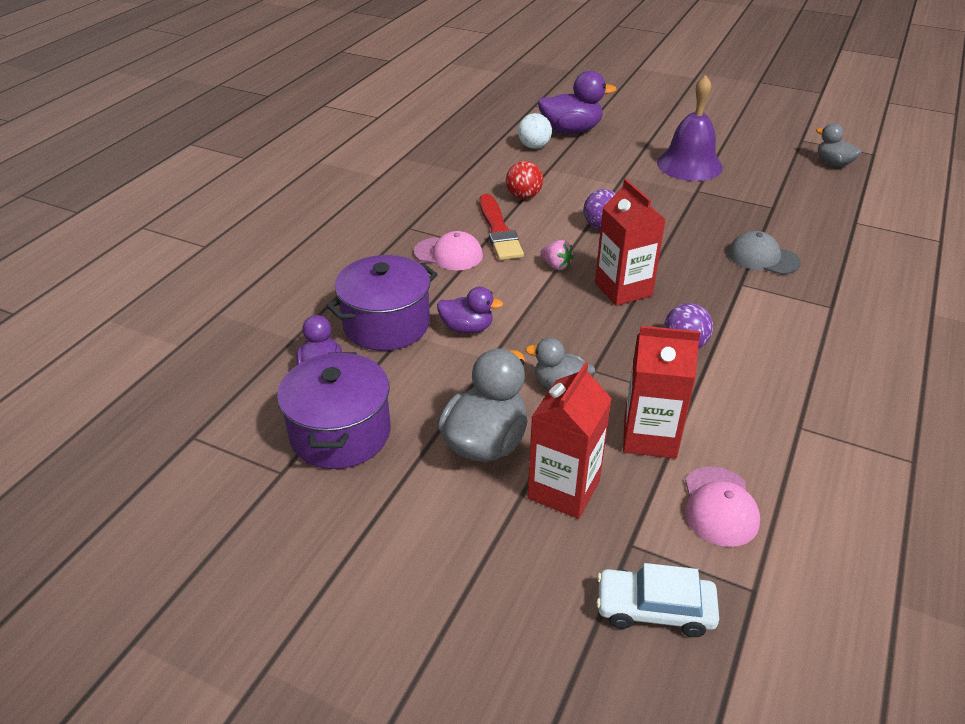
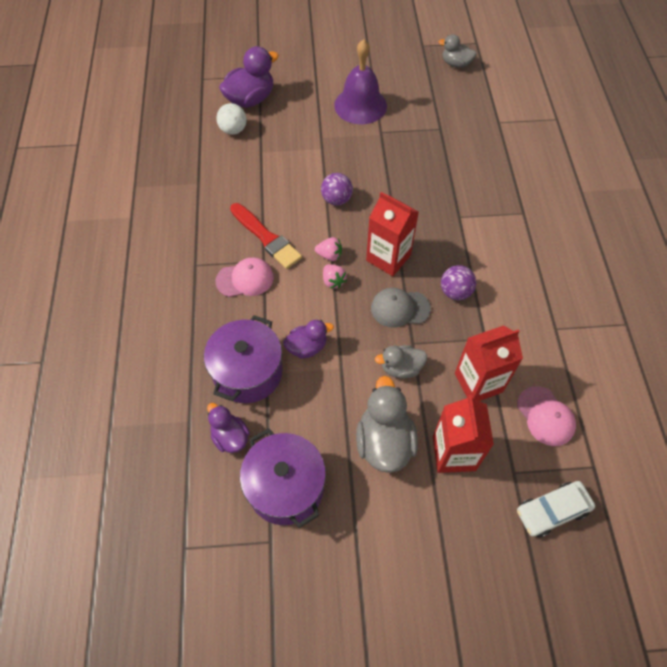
camera: 30 degrees left, 20 degrees up
(523, 196) = (261, 191): red ball -> none
(542, 287) = (333, 281): none -> pink strawberry
(763, 258) = (460, 184): grey cap -> grey cap (400, 308)

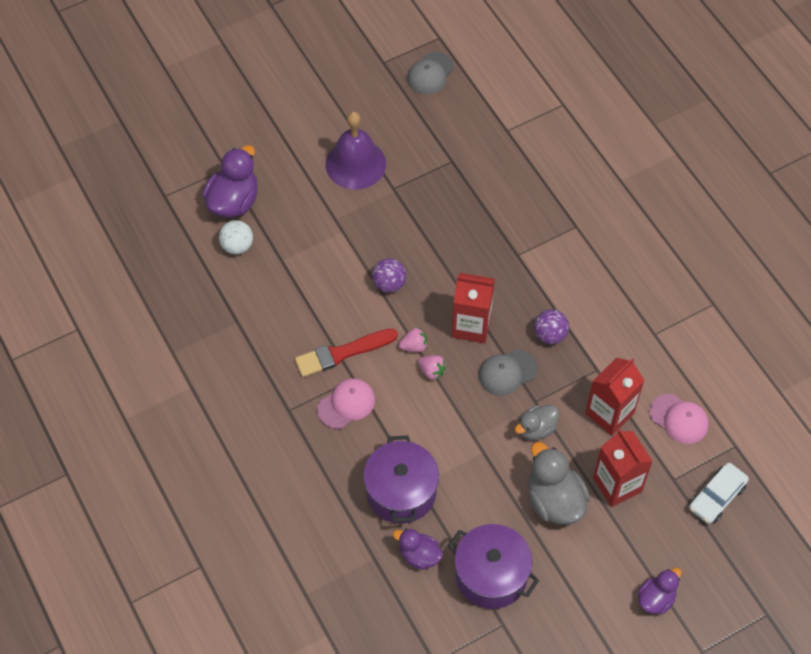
camera: 25 degrees left, 0 degrees up
(266, 238) = (342, 353): red brush -> red brush turned 135 degrees clockwise
(307, 347) = (442, 445): purple duck -> purple duck (656, 599)
(455, 64) = (430, 73): grey duck -> grey cap

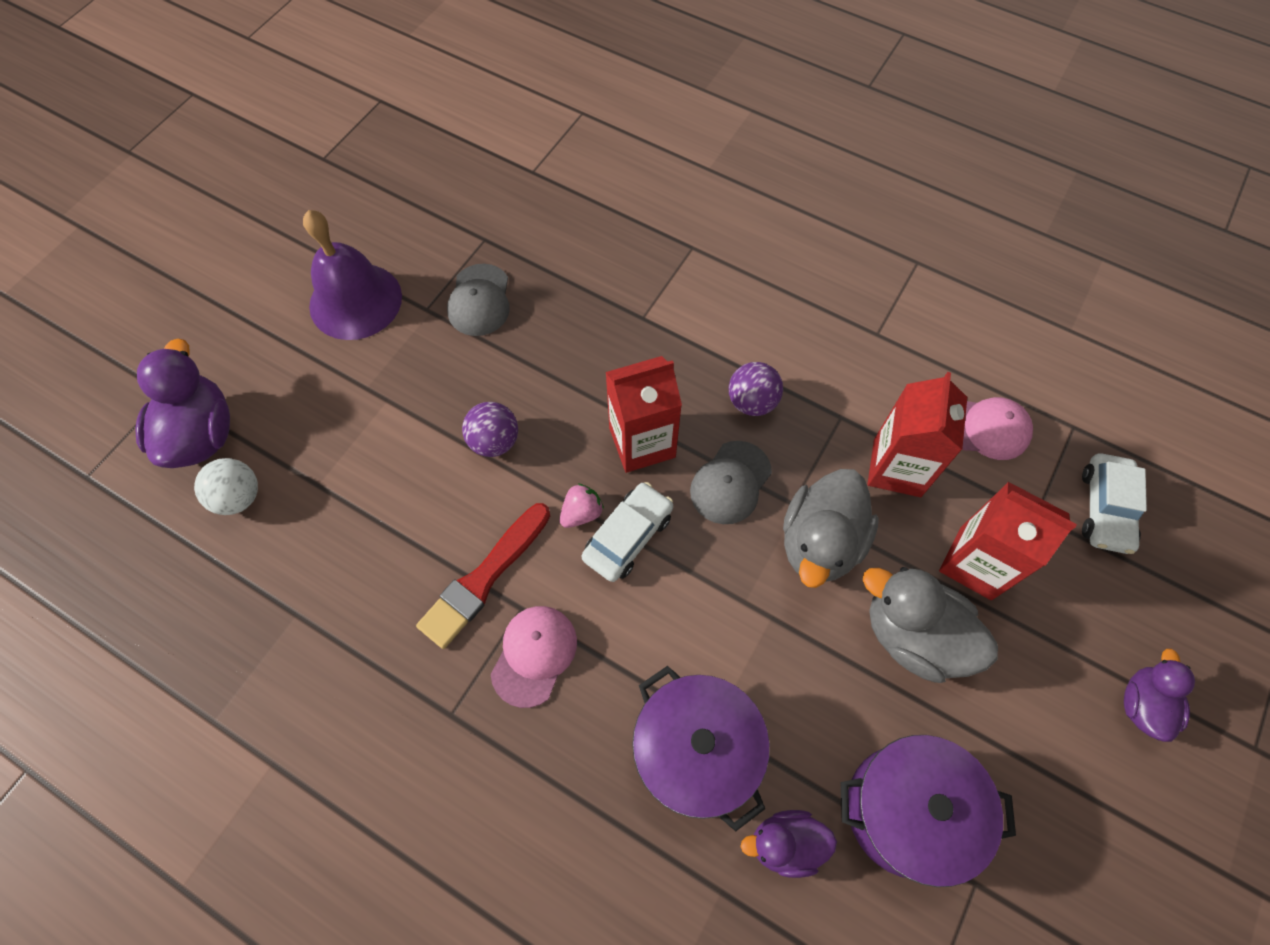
camera: 30 degrees left, 5 degrees up
(430, 73) = (393, 146): grey cap -> grey cap (479, 300)
(432, 371) = (628, 536): pink strawberry -> white car
(536, 429) = (820, 542): grey duck -> grey duck, size x1.66

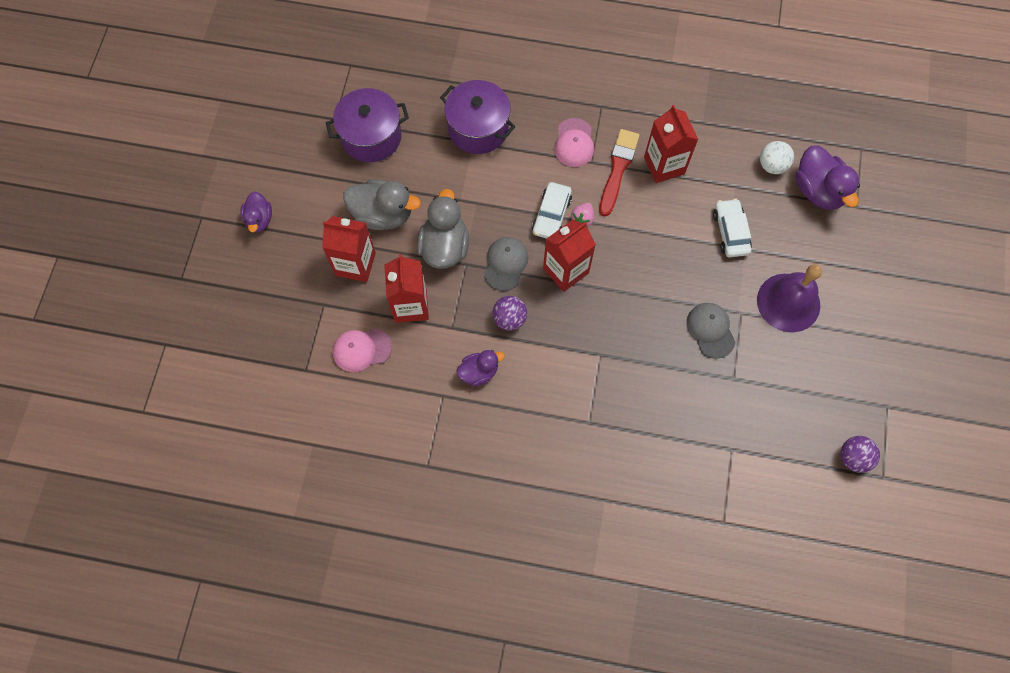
camera: 160 degrees right, 5 degrees up
(406, 558) = (664, 165): none -> red carton
(494, 441) = (651, 242): purple ball -> purple ball (853, 457)
(785, 843) = (424, 106): purple duck -> purple duck (479, 372)
(1105, 509) = (283, 321): white car -> white car (730, 232)

